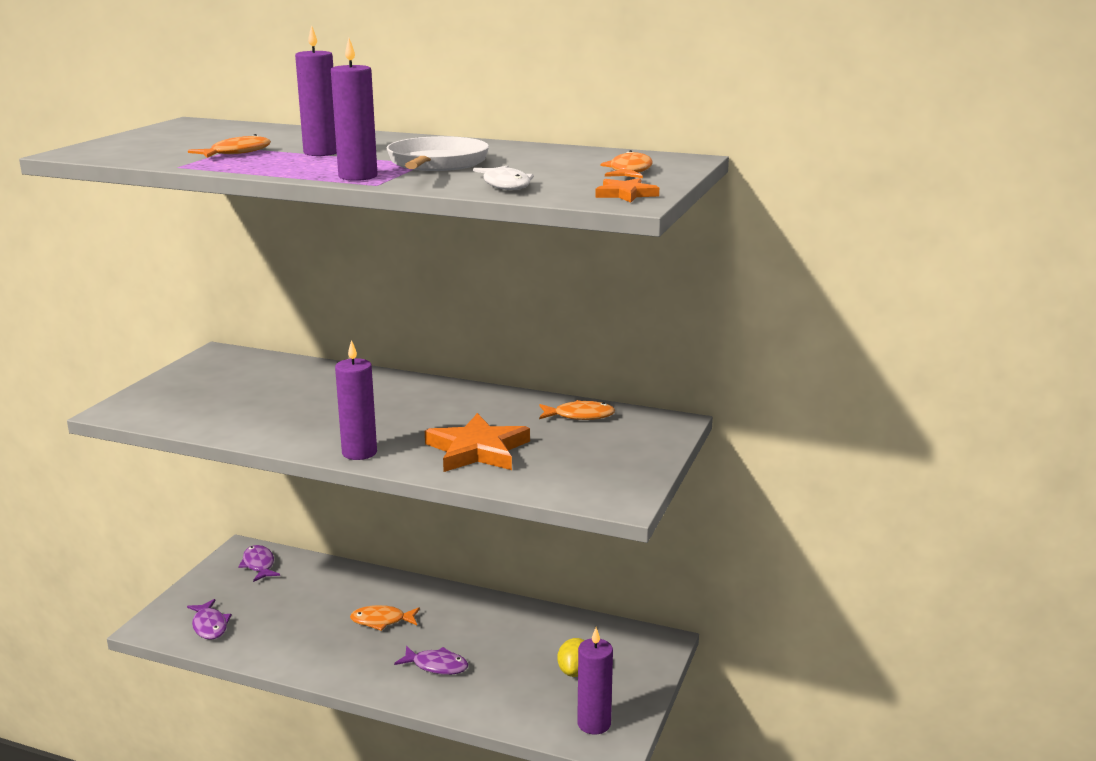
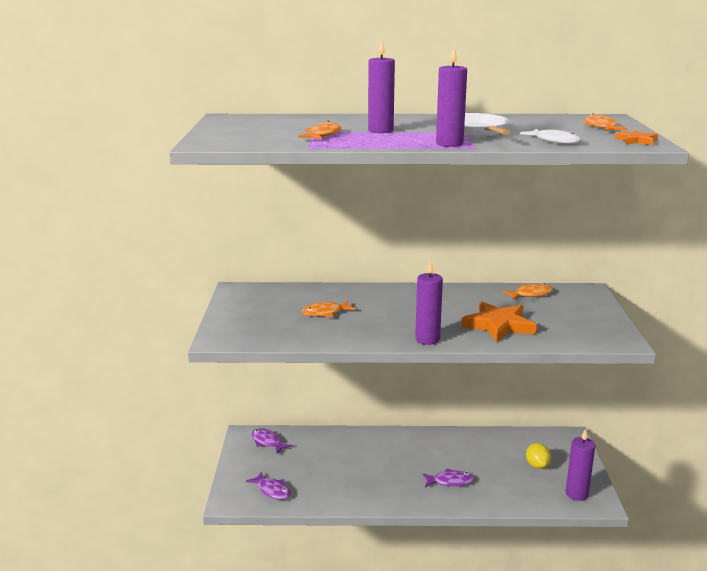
camera: 20 degrees left, 0 degrees up
(382, 621) = (388, 461): orange fish -> orange fish (325, 313)

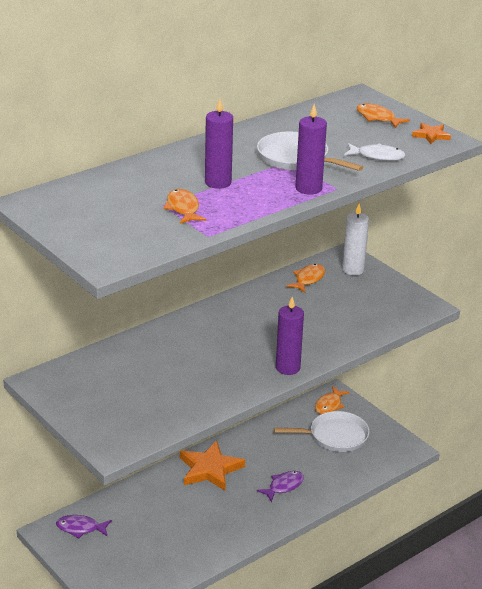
camera: 40 degrees left, 10 degrees up
(272, 490) = (144, 574): purple fish -> none
(325, 313) = (165, 375): orange fish -> orange fish (329, 405)
(498, 325) = (323, 327): orange star -> orange star (210, 469)
(537, 465) = (335, 436): yellow lemon -> white pan
(576, 494) = (387, 449): purple candle -> none
(581, 300) = (353, 270): none -> white candle

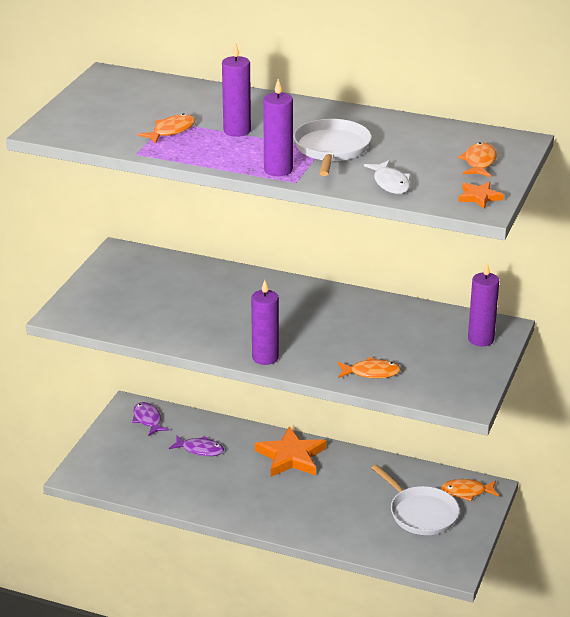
camera: 60 degrees right, 0 degrees up
(284, 486) = (311, 509): purple fish -> purple fish (200, 450)
(308, 279) = (430, 321): orange fish -> orange fish (371, 373)
(353, 270) = (480, 339): white candle -> purple candle

